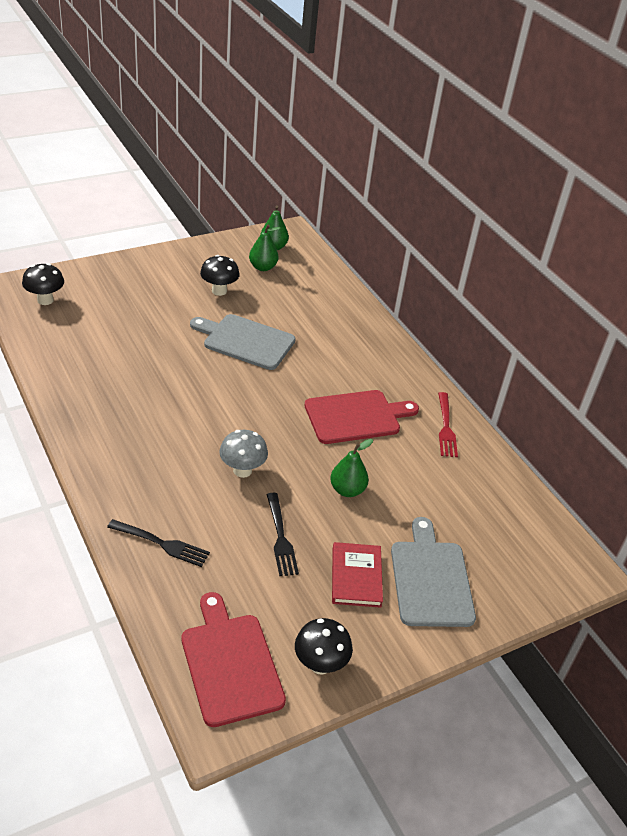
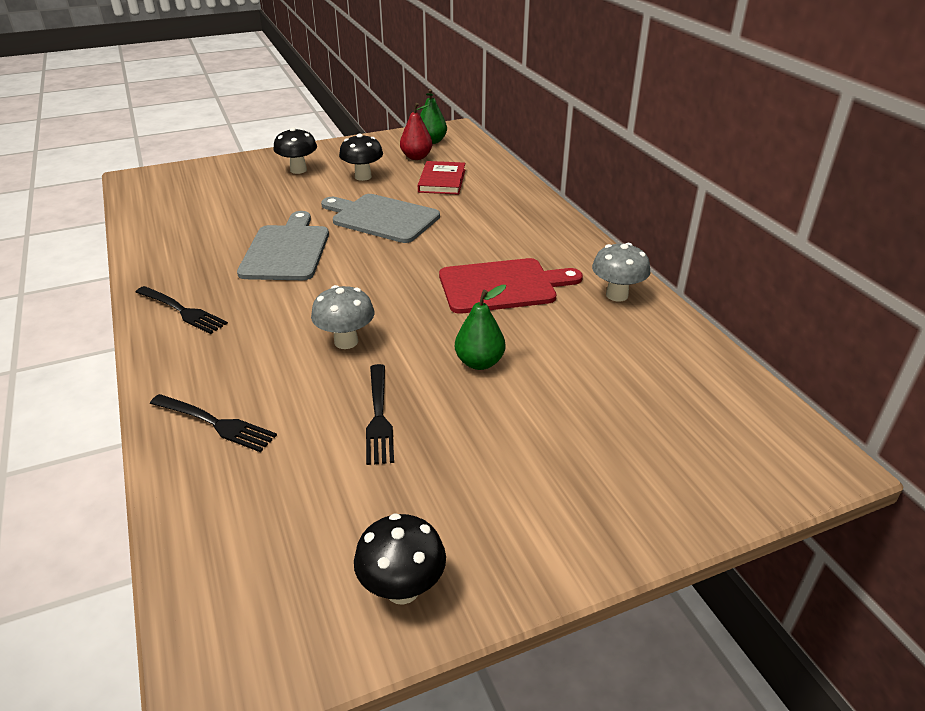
camera: 10 degrees right, 5 degrees down
(45, 300) = (169, 188): black mushroom -> black mushroom (298, 170)
(102, 439) = (181, 311): none -> black fork
(230, 663) = (264, 585): red cutting board -> none
(263, 267) = (416, 157): green pear -> red pear
(356, 577) = (476, 467): red book -> red book (442, 181)
(431, 579) = (586, 470): grey cutting board -> grey cutting board (287, 250)
(445, 427) = (617, 295): red fork -> grey mushroom

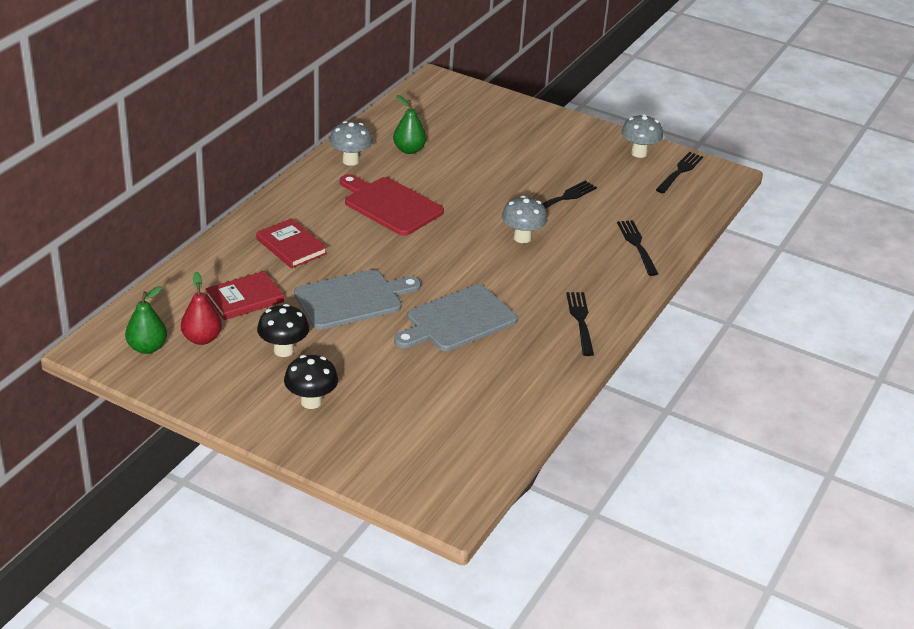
camera: 130 degrees left, 0 degrees up
(296, 608) = (680, 172): none -> black fork
(382, 218) = (353, 299): grey cutting board -> grey cutting board turned 105 degrees counterclockwise
(402, 589) = (639, 153): black mushroom -> grey mushroom
(479, 362) = (481, 185): green pear -> green pear (409, 150)
(489, 217) = (291, 246): none -> red book

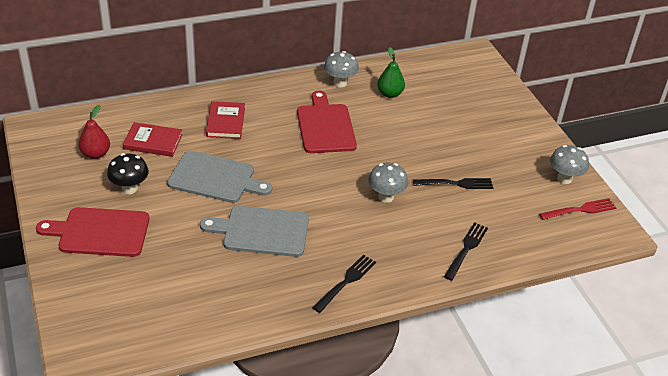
camera: 40 degrees right, 5 degrees up
(147, 348) = (60, 142): green pear -> none
(311, 402) = (100, 232): black mushroom -> red cutting board
(680, 172) = (580, 210): black fork -> red fork

